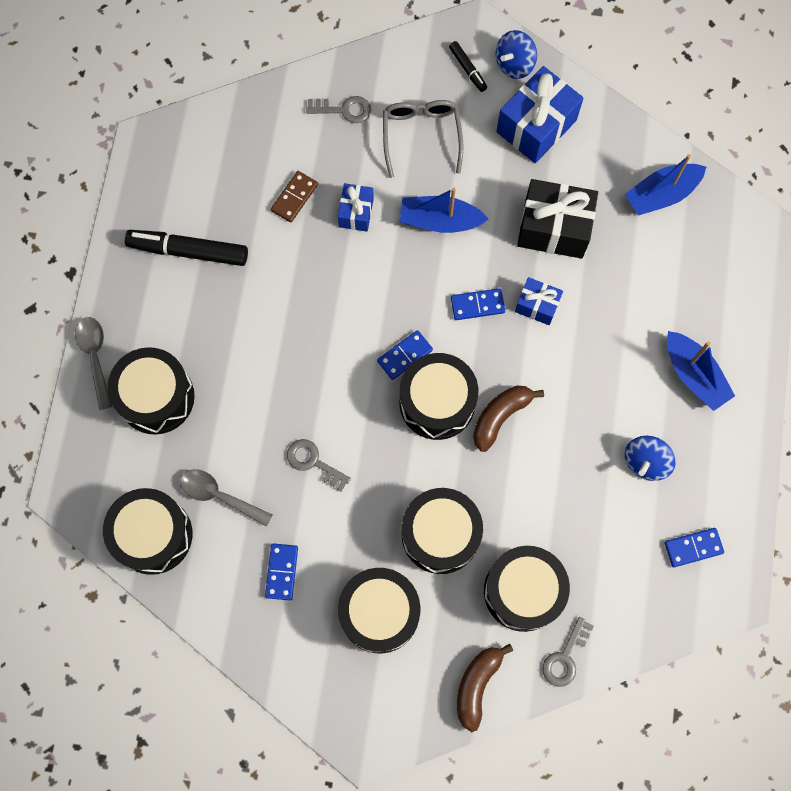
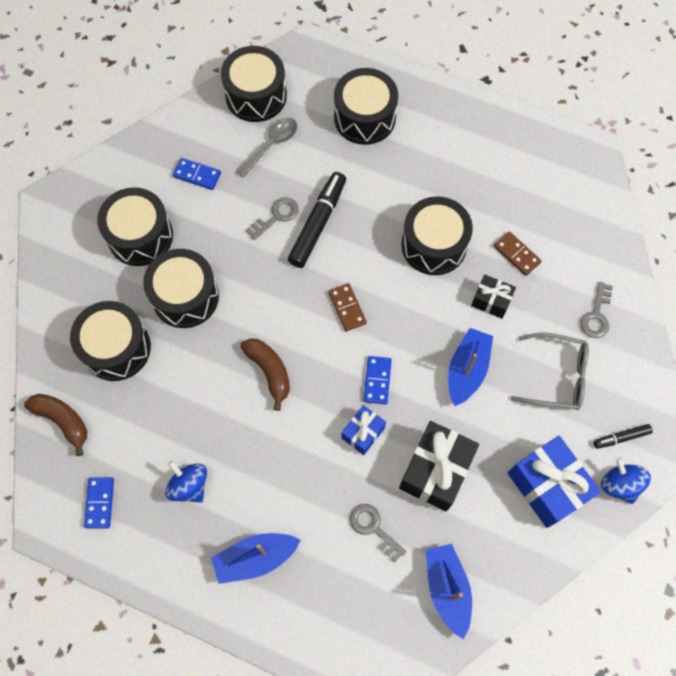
camera: 105 degrees right, 5 degrees down
(95, 357) = (409, 83): grey spoon -> none
(188, 251) = (485, 164): black marker -> black marker (318, 223)
(356, 212) = (491, 301): blue gift -> black gift
(404, 355) = (347, 308): blue domino -> brown domino
(437, 402) = (298, 323): black drum -> black drum (434, 245)
(477, 685) = (57, 293): brown banana -> brown banana (63, 421)
(565, 657) = (51, 366): grey key -> grey key (373, 528)

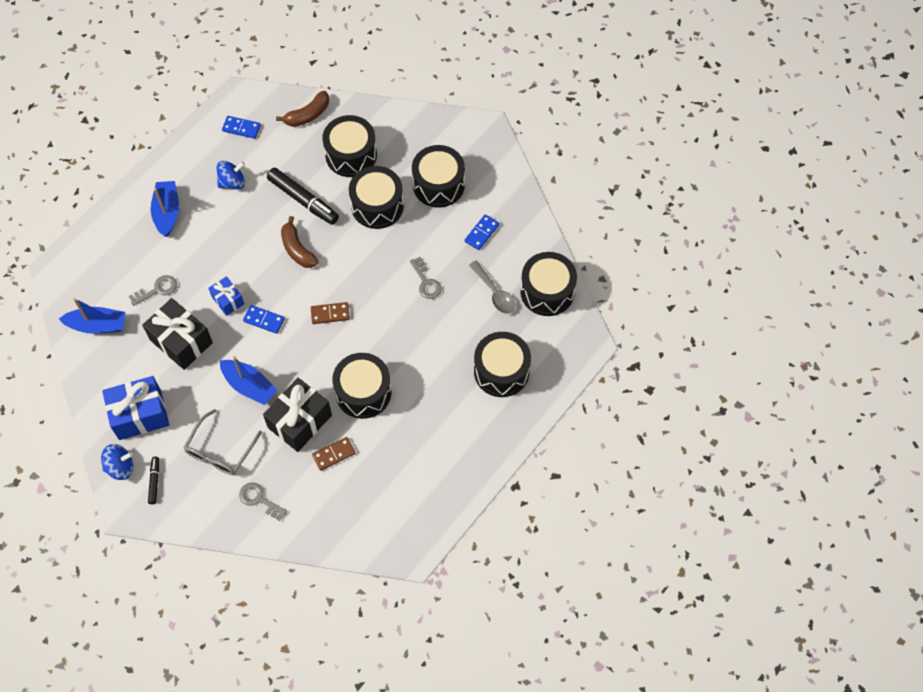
camera: 105 degrees right, 5 degrees down
(269, 371) = (297, 249): brown banana -> brown banana turned 75 degrees clockwise
(318, 223) = (410, 310): black marker -> black marker (303, 200)
(491, 301) = (299, 421): black gift -> black gift, size x1.81

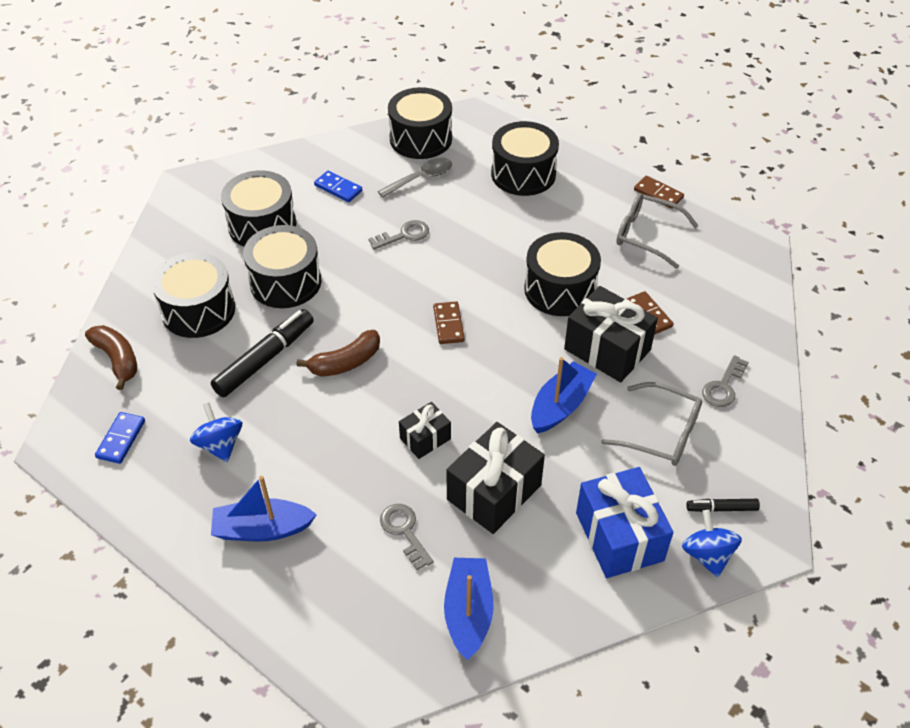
camera: 90 degrees left, 15 degrees down
(228, 300) = (425, 438): blue gift -> black gift
(264, 320) = (458, 394): blue domino -> none
(424, 463) = (646, 235): none -> grey glasses
(476, 479) = (658, 194): none -> brown domino

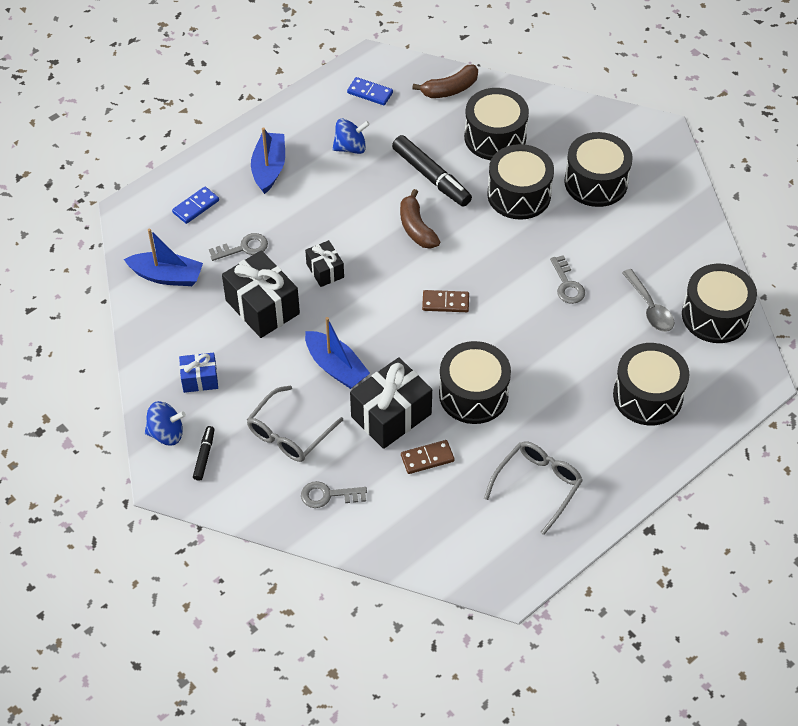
camera: 100 degrees right, 5 degrees up
(338, 188) = (642, 241): blue domino -> blue domino (196, 206)
(619, 536) = (200, 379): blue gift -> blue gift, size x0.55
(658, 194) = (601, 513): brown domino -> none
(723, 386) = (328, 495): grey key -> grey key turned 45 degrees counterclockwise

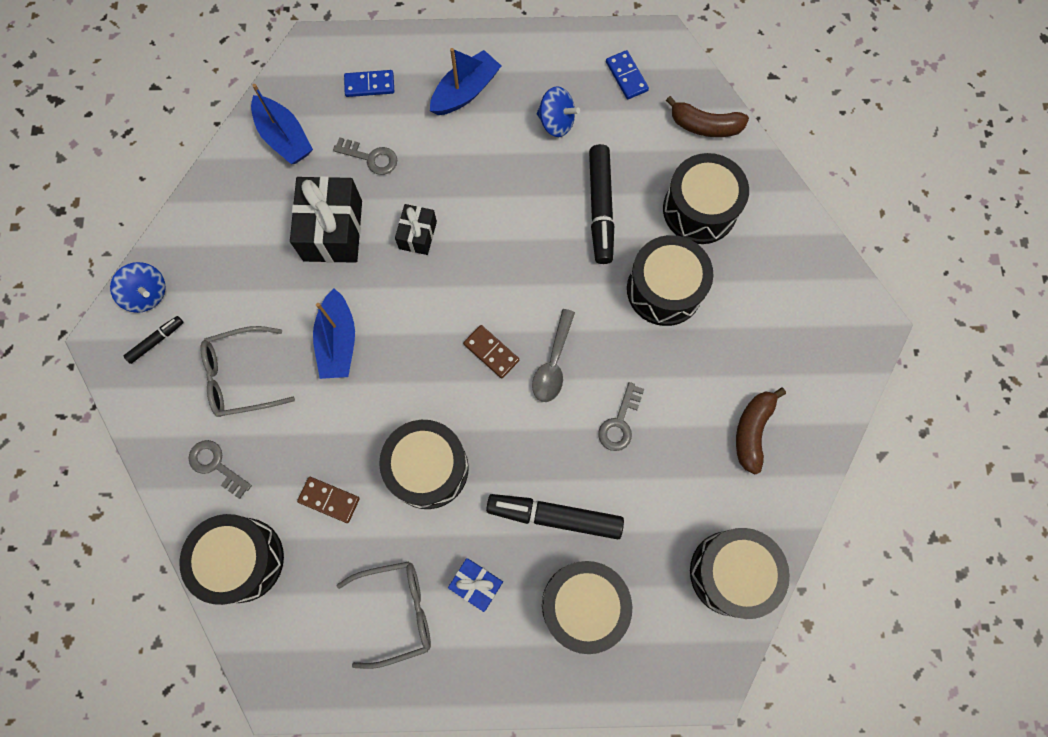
camera: 40 degrees right, 20 degrees up
(200, 379) = (219, 262): blue gift -> blue gift (476, 584)
(391, 415) = (339, 429): black gift -> none
(416, 228) = (537, 252): brown banana -> brown banana (752, 431)
(581, 362) = (554, 516): none -> black marker
(596, 182) = (751, 332): black drum -> black drum (242, 559)
(649, 308) = (675, 511): grey spoon -> grey spoon (553, 363)

